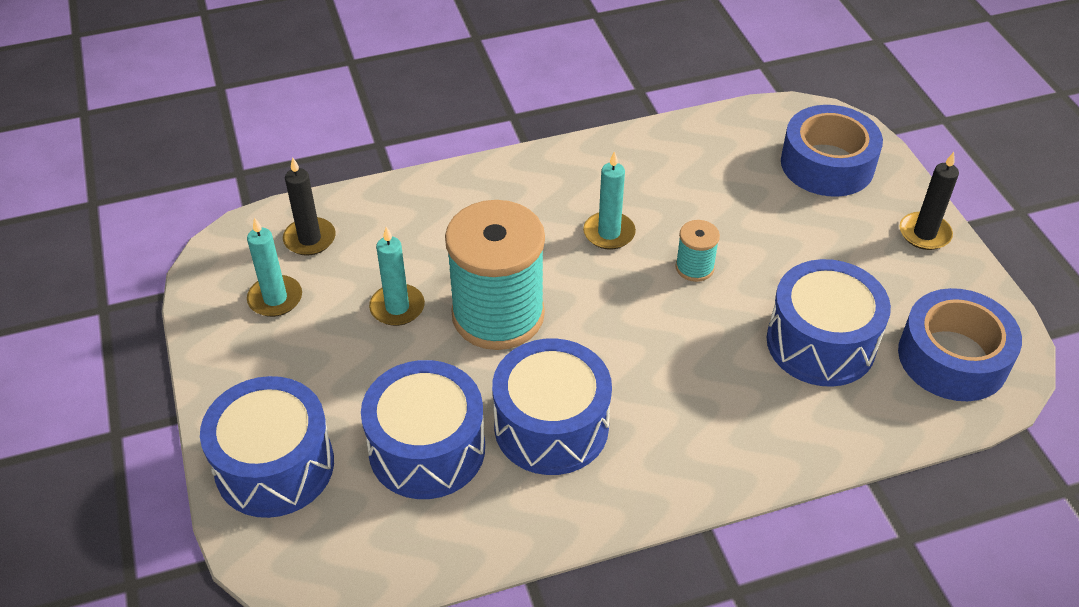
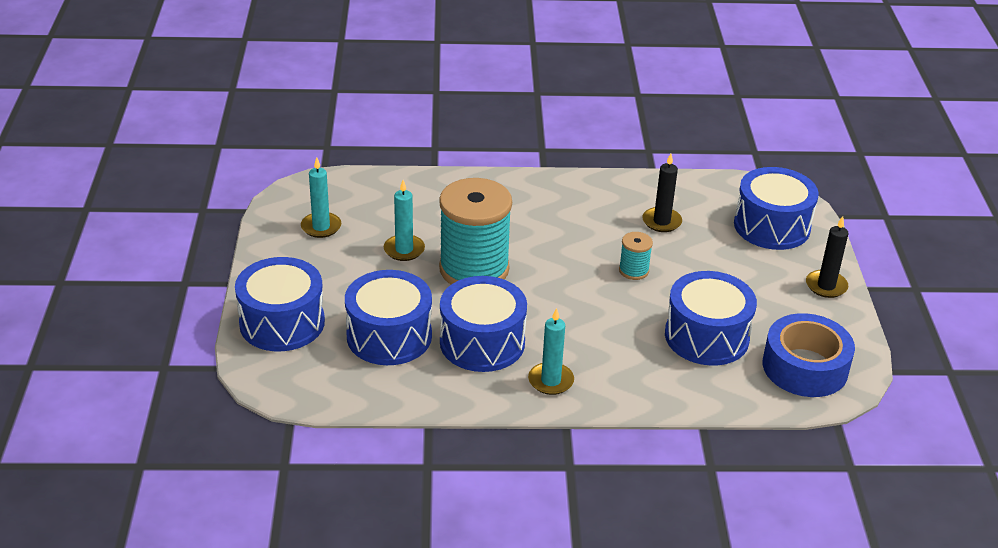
camera: 15 degrees right, 10 degrees down
(310, 239) = (359, 196): black candle -> black candle (661, 221)
(609, 233) = (579, 236): turquoise candle -> turquoise candle (551, 381)
(827, 164) = (772, 226): blue tape -> blue drum

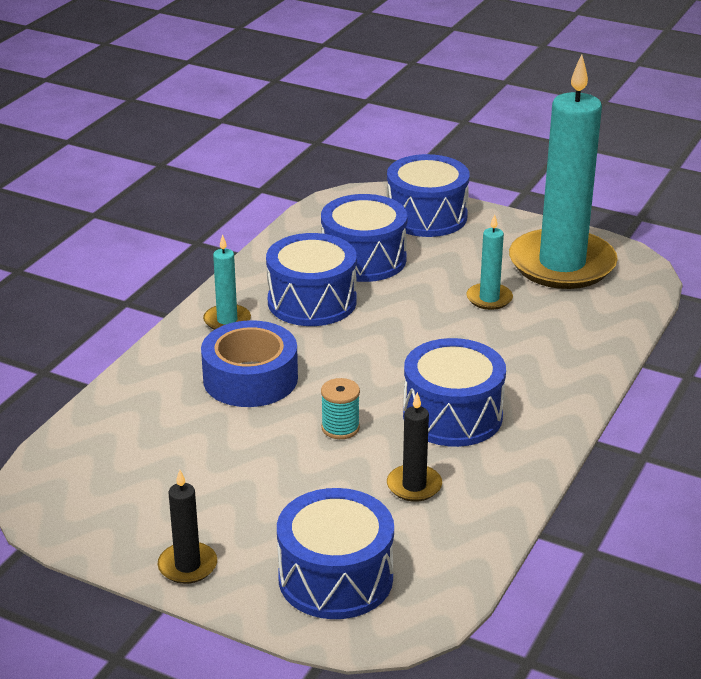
camera: 120 degrees right, 5 degrees down
(321, 227) = (562, 264): turquoise candle -> turquoise candle, size x2.40
(474, 269) = (425, 328): turquoise spool -> none
(706, 336) = (194, 434): blue drum -> blue drum (452, 415)
(805, 367) = (87, 480): blue tape -> blue tape (250, 378)

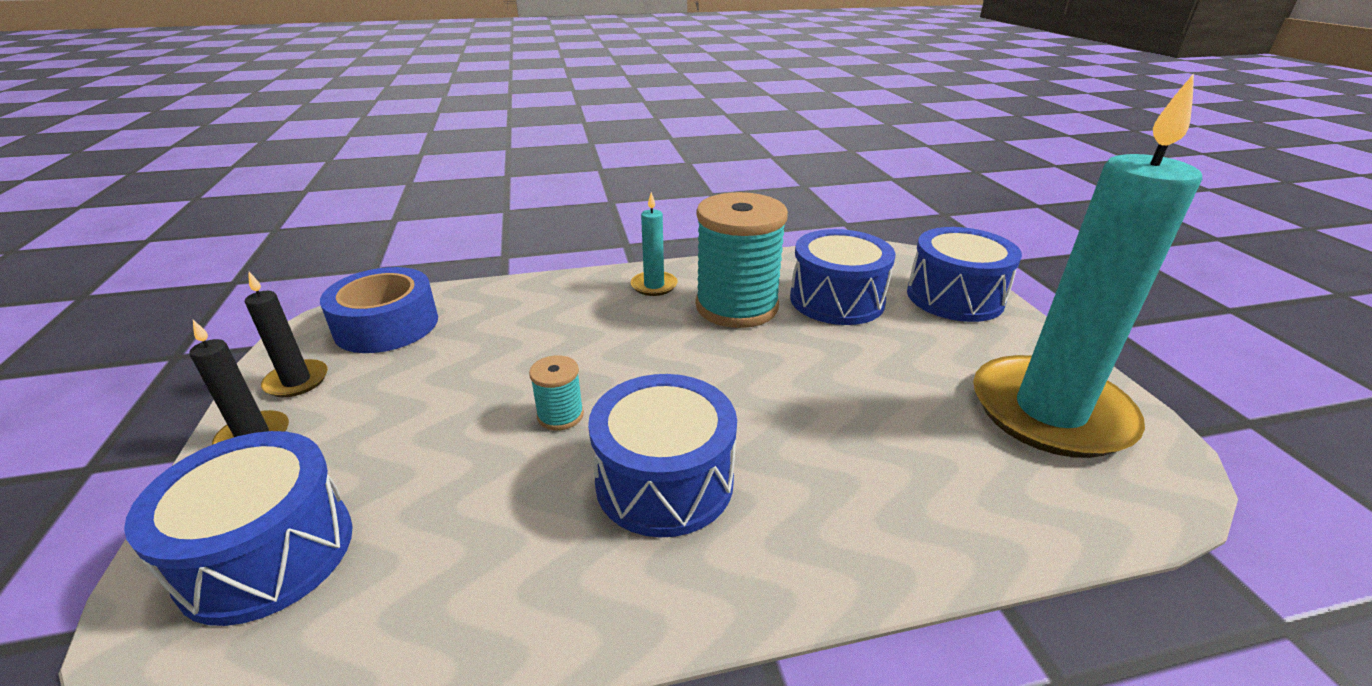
camera: 50 degrees right, 0 degrees up
(250, 378) = (585, 332): blue tape -> blue tape (386, 325)
(312, 301) = (736, 307): blue drum -> turquoise spool
(414, 486) = (498, 523): black candle -> black candle (297, 381)
(489, 299) = (903, 395): turquoise candle -> none

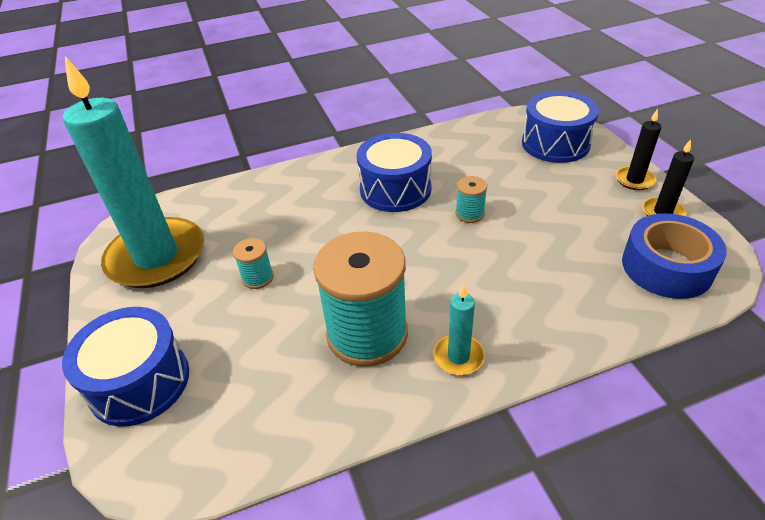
camera: 175 degrees right, 10 degrees up
(836, 300) = (266, 359): blue drum -> none
(876, 367) = (258, 278): none -> turquoise spool

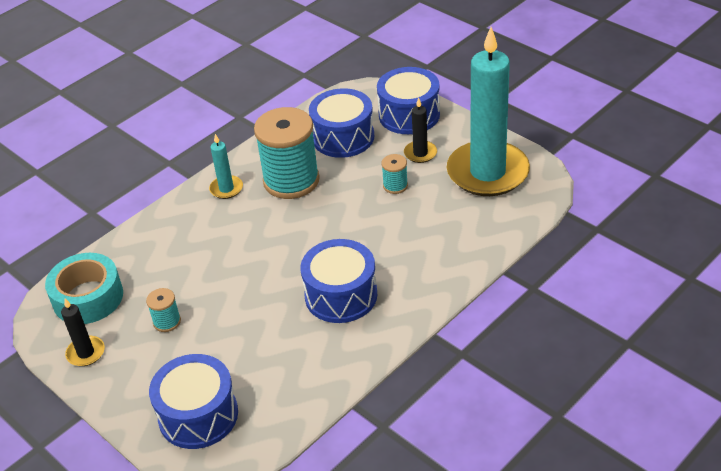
camera: 155 degrees right, 0 degrees up
(253, 381) = (343, 137): none -> blue drum
(470, 214) = (259, 293): turquoise spool -> turquoise spool (167, 322)
(634, 180) = (110, 386): black candle -> black candle (420, 153)
(666, 267) = (88, 297): blue tape -> turquoise tape

